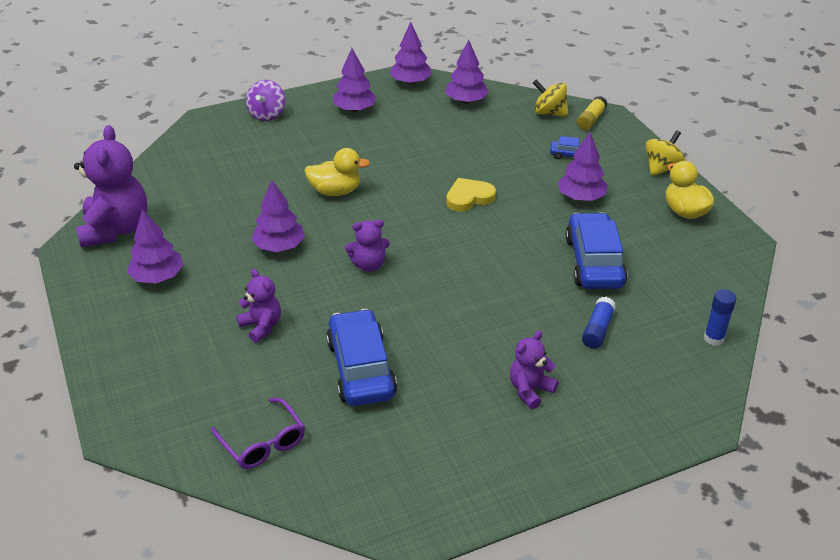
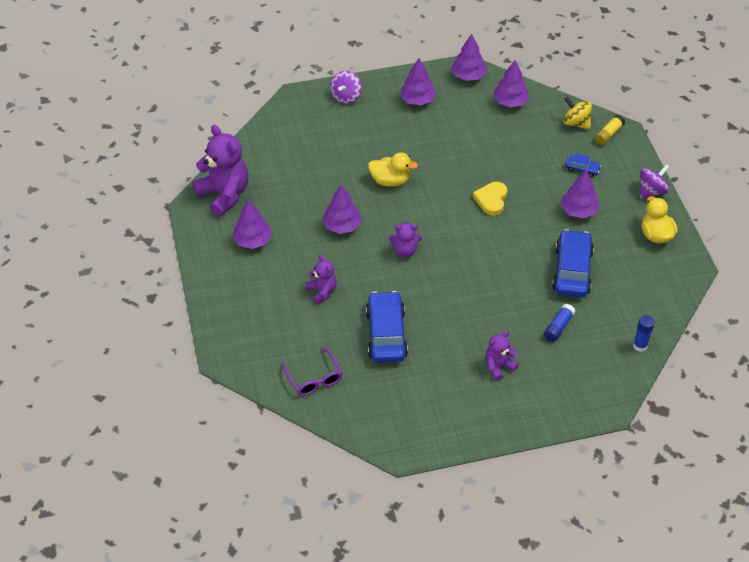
camera: 10 degrees right, 10 degrees up
(116, 229) = (224, 194): purple teddy bear -> purple teddy bear turned 45 degrees counterclockwise
(469, 197) = (491, 200): yellow heart -> yellow heart turned 60 degrees counterclockwise
(662, 168) = (651, 191): yellow spinning top -> purple spinning top

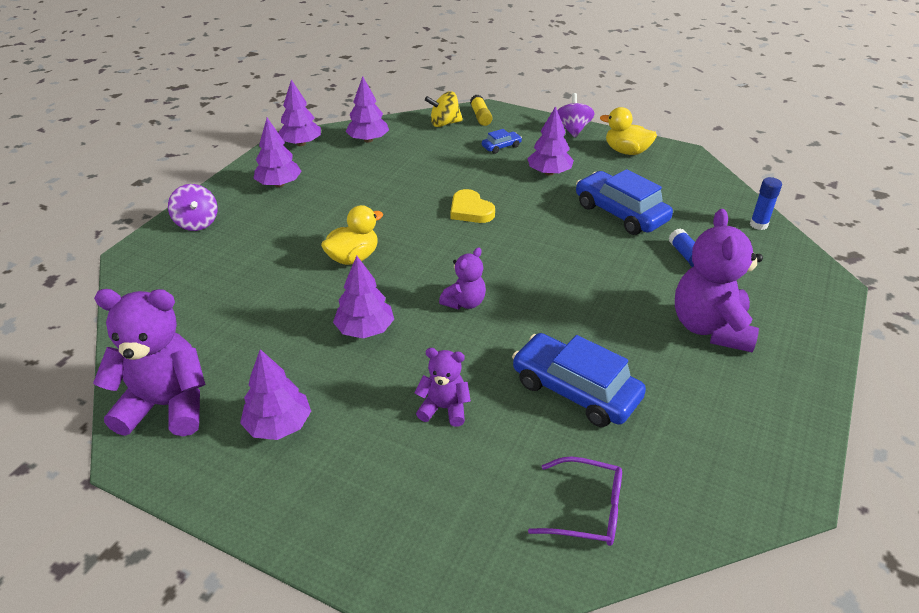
camera: 50 degrees left, 10 degrees down
(498, 366) = (710, 328): purple teddy bear -> purple teddy bear, size x1.88

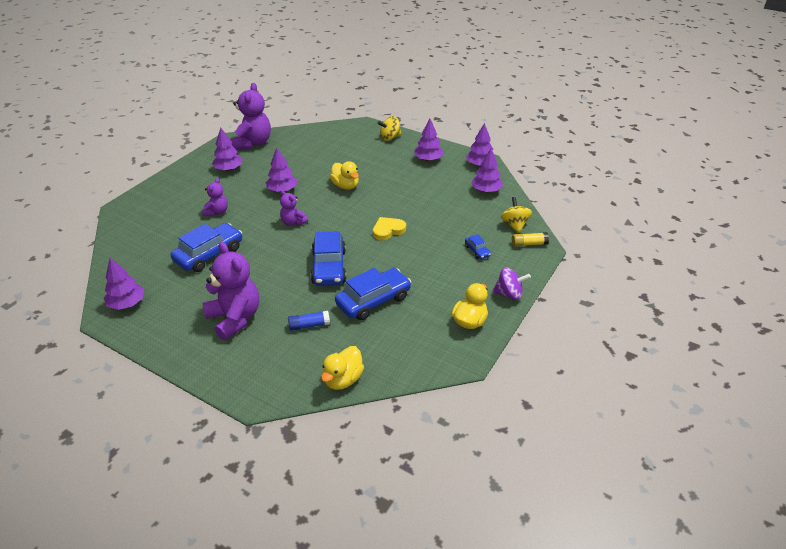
camera: 95 degrees right, 0 degrees up
(197, 223) = (390, 137): purple spinning top -> yellow spinning top
(549, 173) = (435, 271): purple tree -> purple tree (127, 304)
(567, 254) = (329, 267): none -> blue car
(587, 510) = (137, 248): purple glasses -> none
(710, 328) = (235, 318): purple teddy bear -> purple teddy bear turned 45 degrees clockwise
(758, 225) = (343, 379): blue glue stick -> yellow duck

